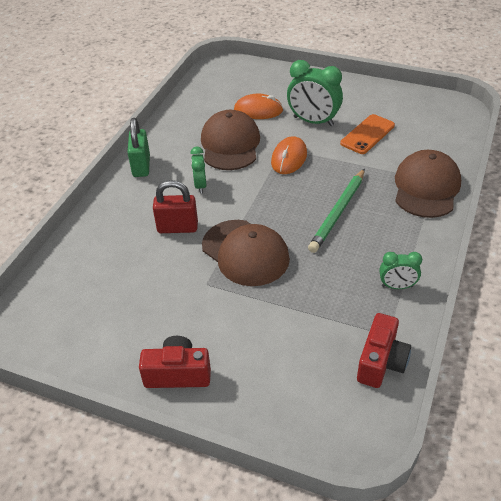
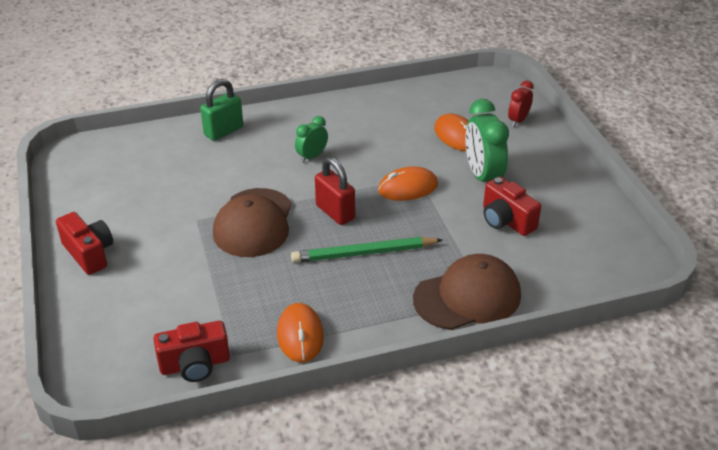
camera: 50 degrees right, 5 degrees down
(141, 166) = (301, 114): green padlock -> green padlock (223, 131)
(177, 228) = (247, 171): red padlock -> red padlock (335, 212)
(230, 144) = (386, 145): brown cap -> none
(272, 79) = (518, 120): none -> red clock
(367, 134) = (506, 220): orange phone -> red camera
(397, 286) = (300, 335): green clock -> orange mouse

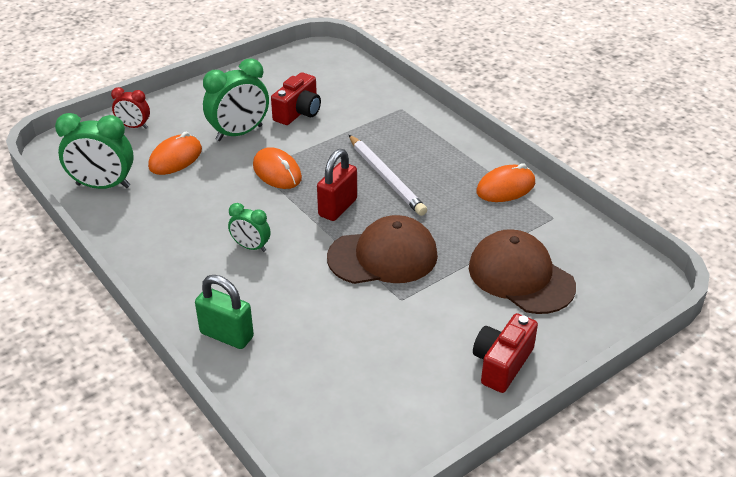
camera: 110 degrees left, 0 degrees up
(195, 365) = (579, 234): red camera -> none
(363, 253) = (386, 177): green pencil -> white pencil
(433, 98) = (103, 186): none -> green clock
(467, 297) = (405, 117): brown cap -> brown cap (520, 276)

